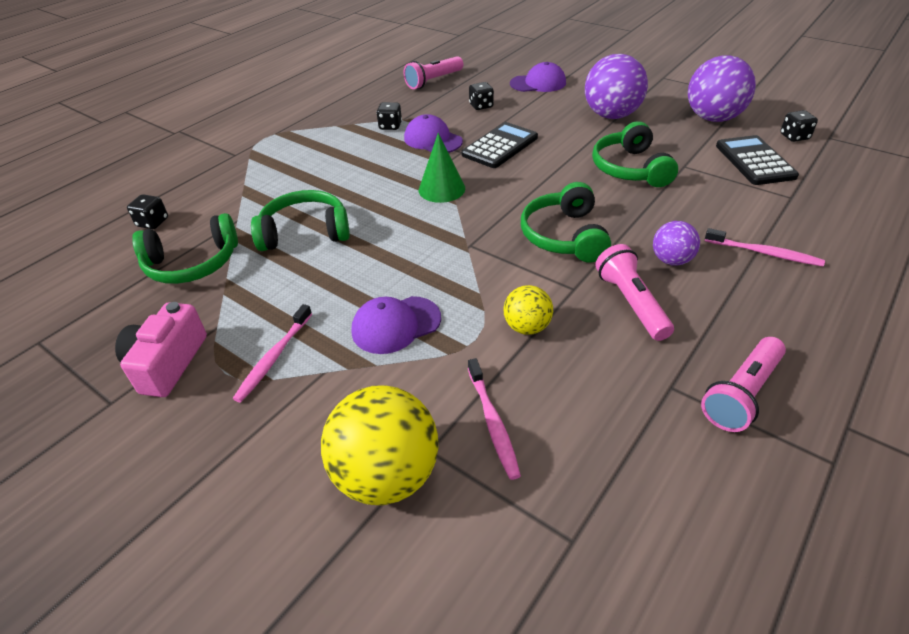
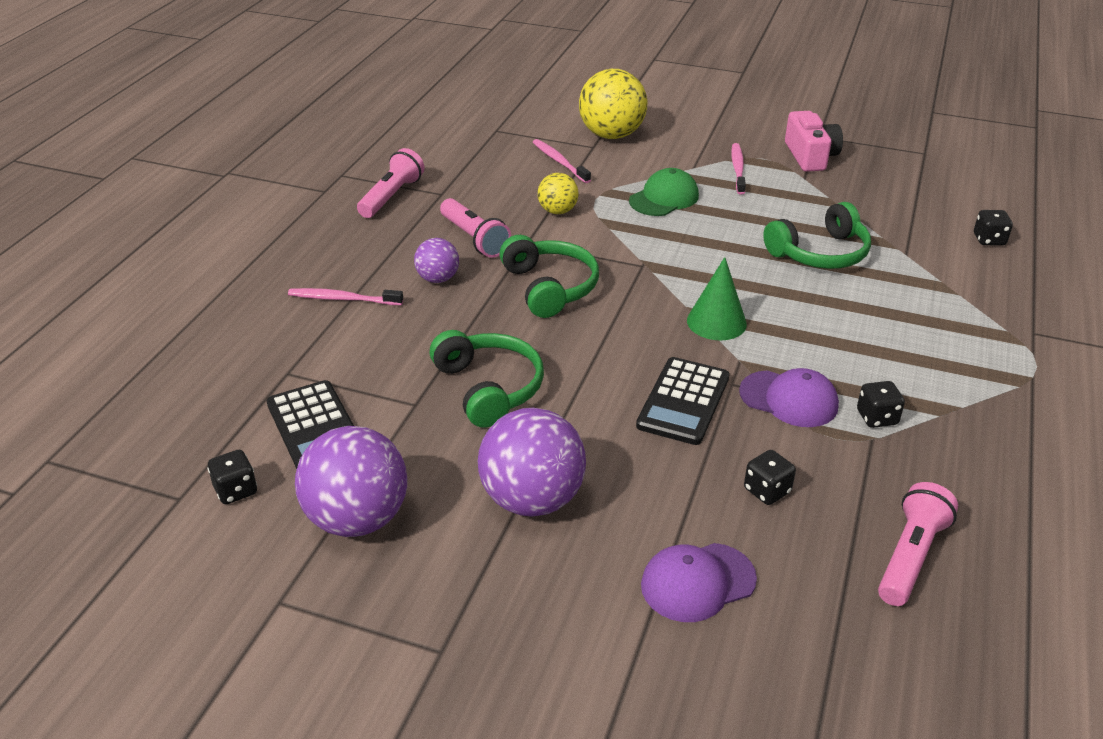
camera: 160 degrees right, 5 degrees down
(192, 263) = (890, 213): green headphones -> none
(396, 325) = (664, 198): purple cap -> green cap

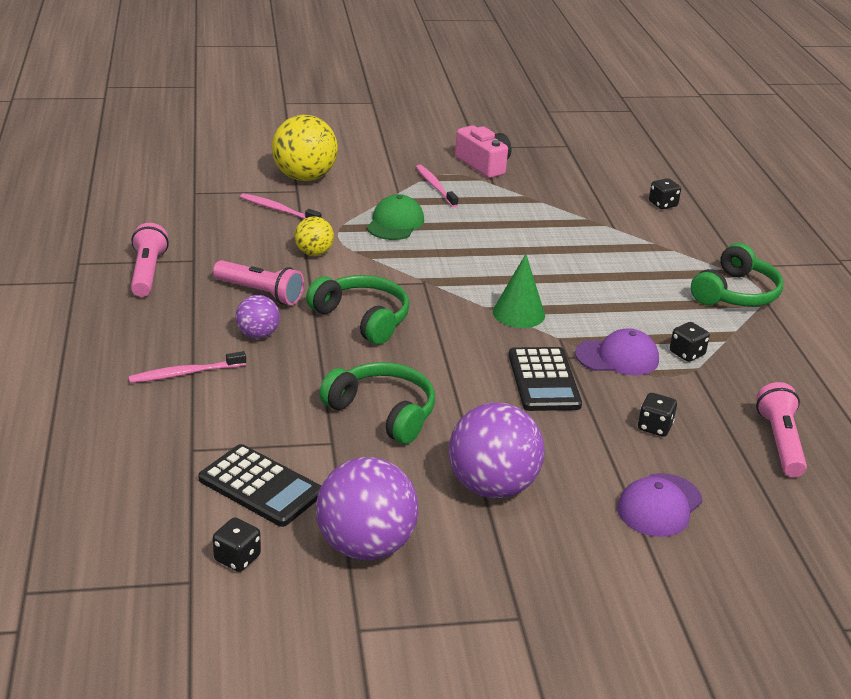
camera: 30 degrees left, 5 degrees down
(820, 253) = (552, 241): green headphones -> green headphones (735, 293)

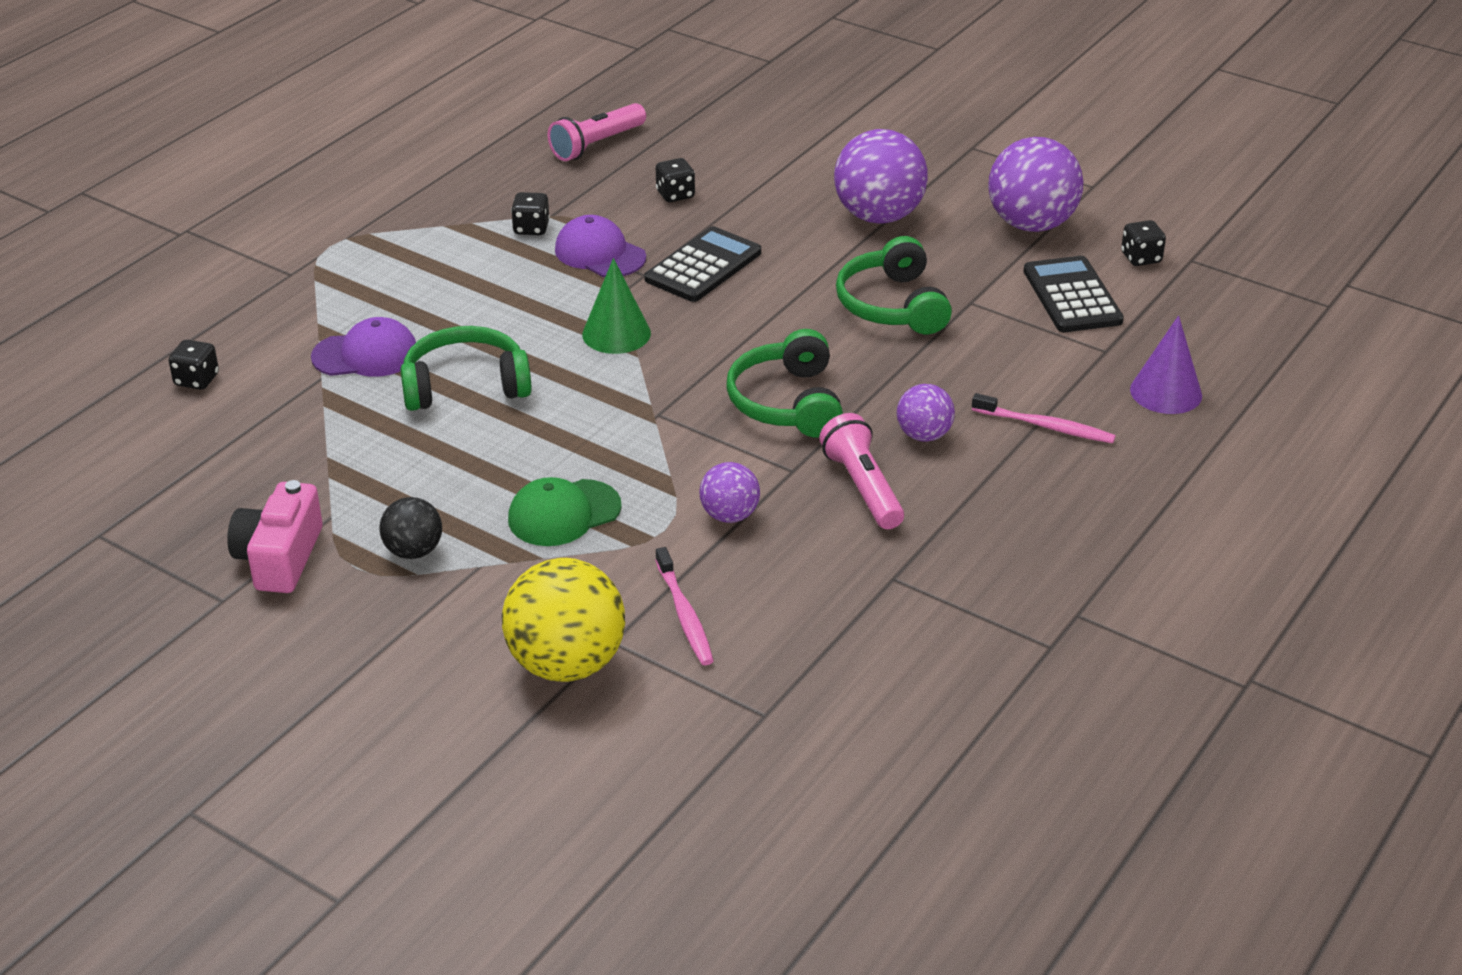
camera: 135 degrees left, 5 degrees up
(118, 436) = (1166, 392): none -> purple cone
(147, 272) = (971, 584): pink flashlight -> none
(314, 253) = (729, 515): yellow ball -> purple ball
(435, 186) = (413, 551): pink toothbrush -> black ball
(659, 505) = (769, 154): purple cap -> purple cap (366, 355)
(735, 293) = (363, 253): green headphones -> green headphones (465, 385)

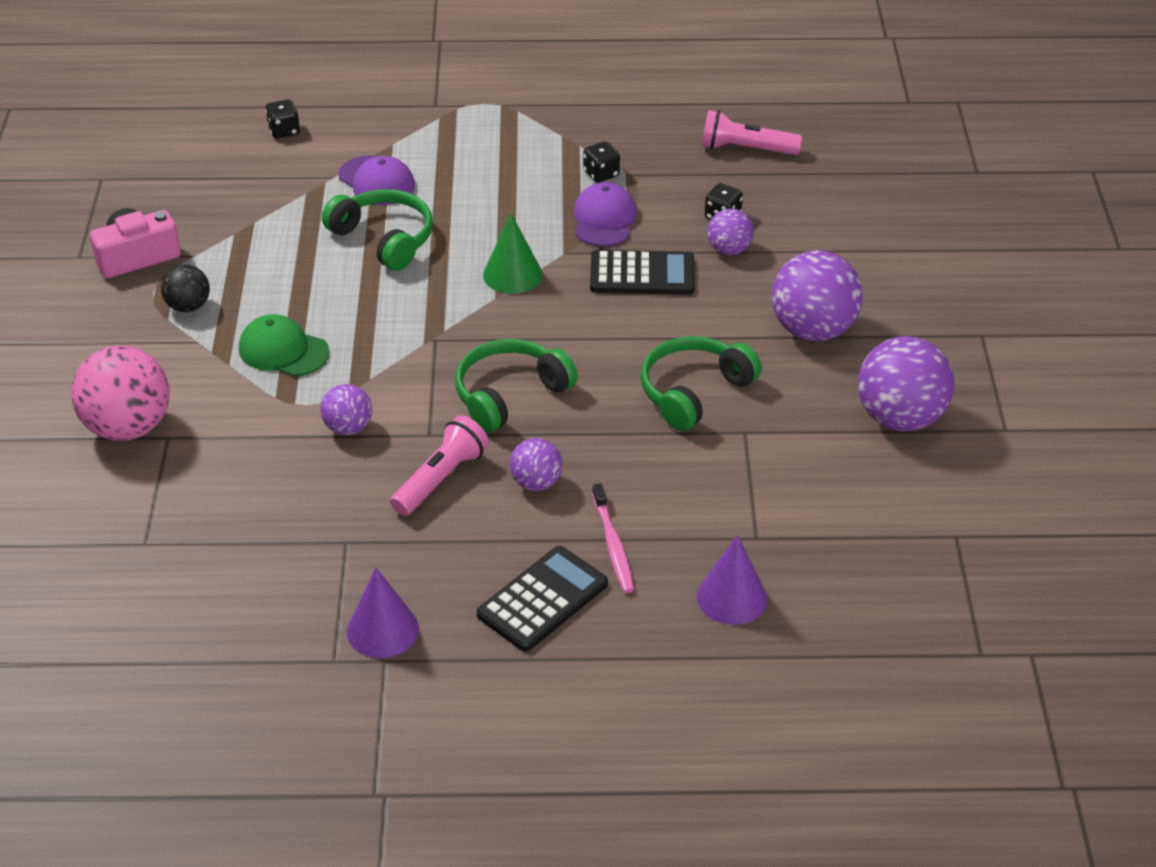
camera: 55 degrees right, 5 degrees up
(566, 664) = (128, 427): yellow ball -> pink ball
(685, 615) = (220, 457): pink toothbrush -> none
(724, 210) = (729, 250): none -> purple ball
(1036, 601) = (382, 630): none -> purple cone
(1072, 296) = (816, 486): black calculator -> black calculator (542, 600)
(1141, 258) = (922, 503): black dice -> none

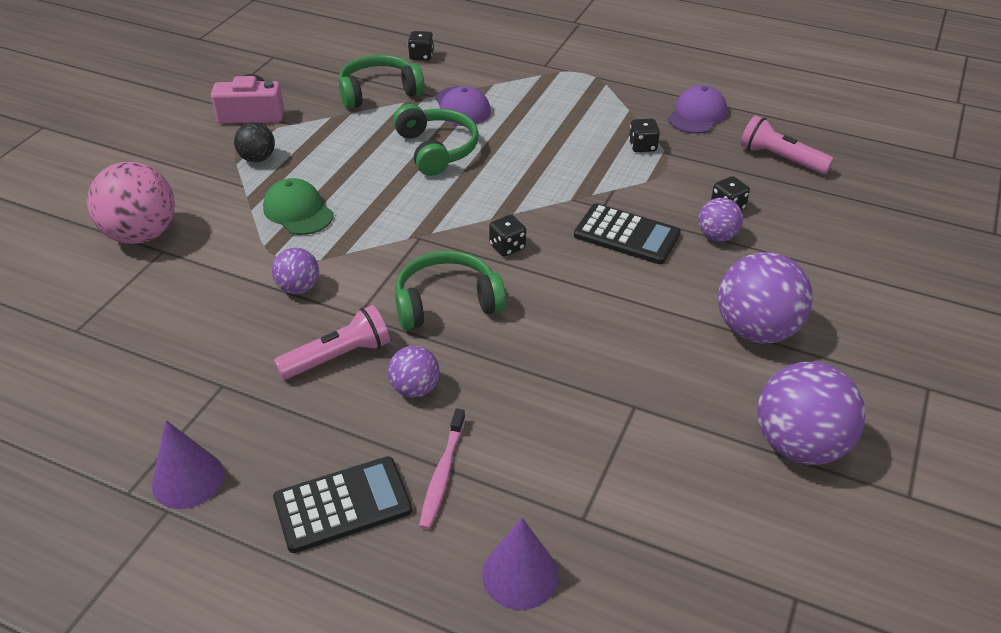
camera: 25 degrees right, 0 degrees up
(512, 274) = (517, 204): green cone -> none
(532, 322) = (507, 247): none -> black dice
(604, 219) = (622, 182): purple cap -> purple cap (697, 114)
(694, 392) = (609, 352): green headphones -> green headphones (379, 92)

